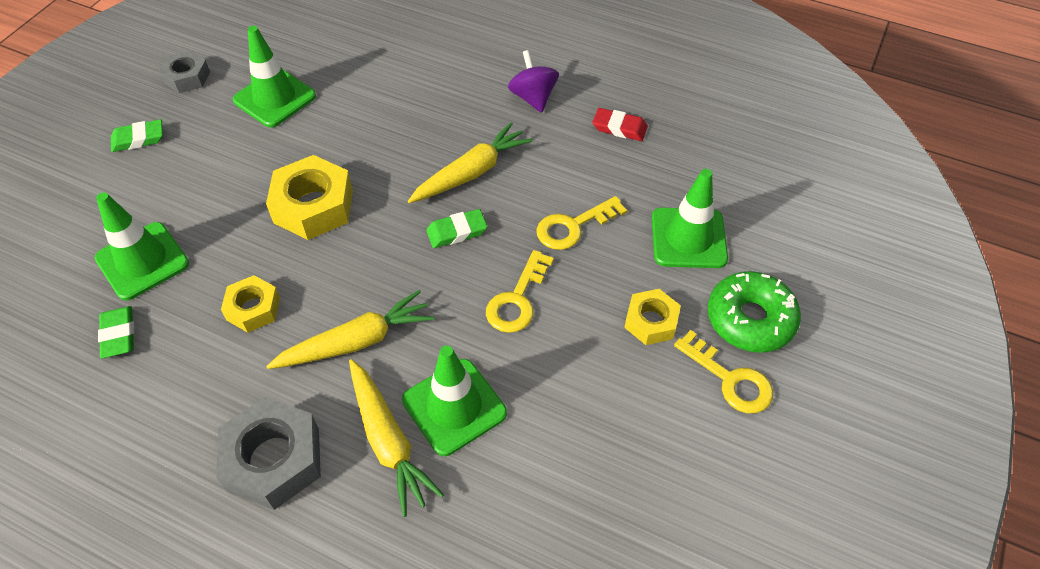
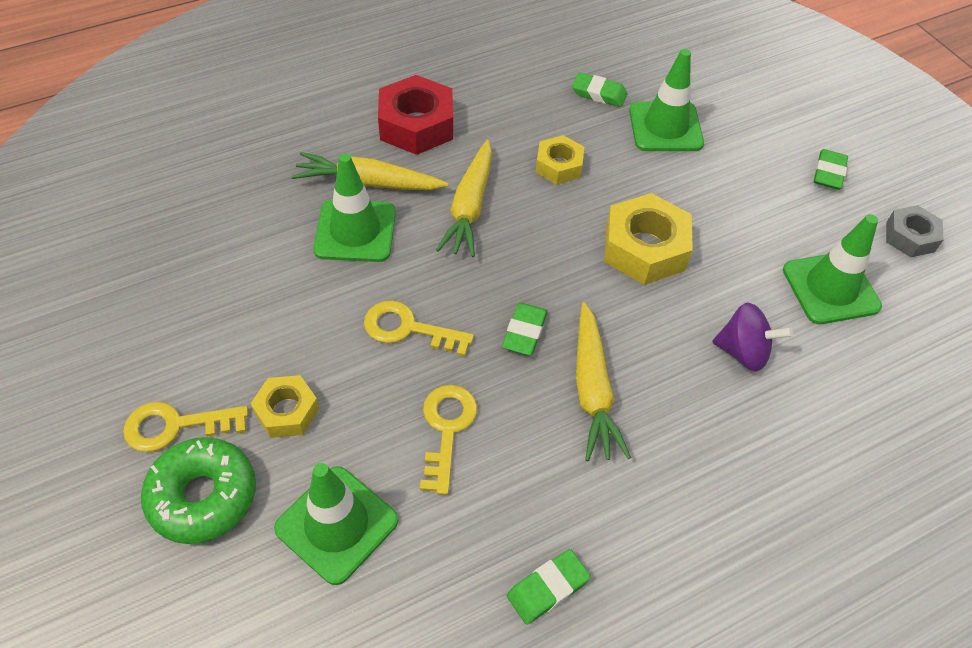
camera: 125 degrees right, 0 degrees up
(274, 459) = (416, 125): grey nut -> red nut
(517, 299) = (408, 329): yellow key -> yellow key turned 45 degrees counterclockwise
(533, 97) = (670, 529): purple spinning top -> purple spinning top (743, 352)
(619, 128) = (548, 588): red eraser -> green eraser

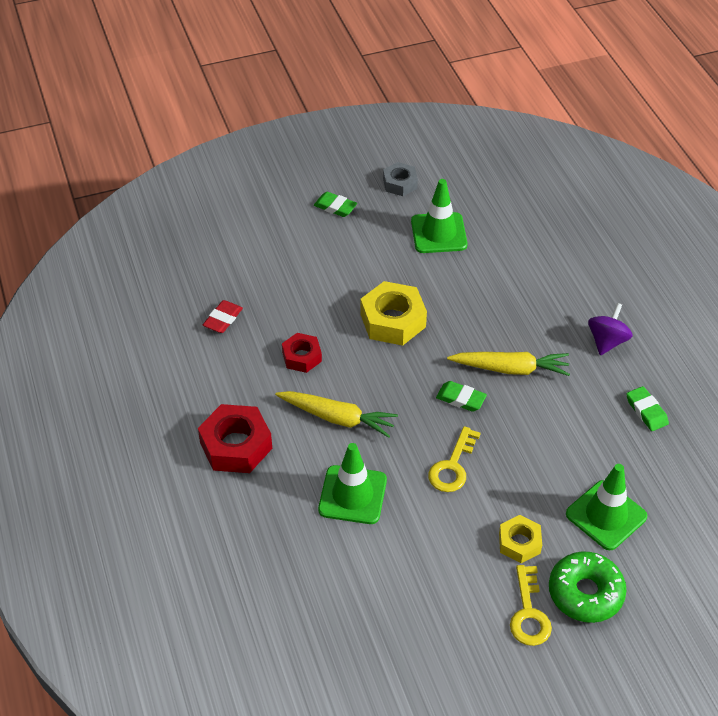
camera: 80 degrees left, 5 degrees down
(368, 183) = (300, 483): yellow carrot -> none
(446, 429) = (537, 450): yellow key -> none
(559, 166) = (302, 357): yellow nut -> red nut
(599, 93) = (223, 319): green eraser -> red eraser
(665, 127) = (271, 285): green traffic cone -> none
(743, 352) = (486, 288): purple spinning top -> purple spinning top (607, 341)

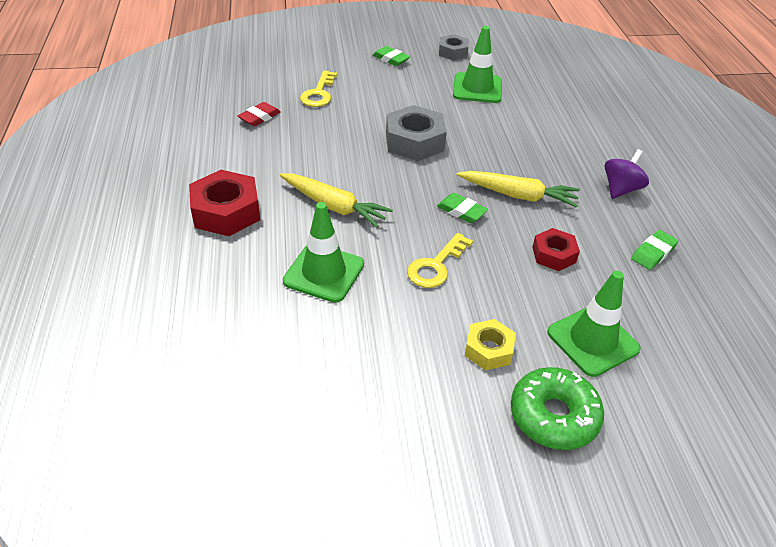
camera: 10 degrees right, 5 degrees down
(302, 357) = (319, 155): red nut -> red nut (554, 255)
(393, 320) = (414, 141): yellow nut -> grey nut
(529, 613) = (481, 425): yellow key -> yellow key (319, 93)
(646, 411) = (653, 253): green eraser -> green eraser turned 60 degrees clockwise

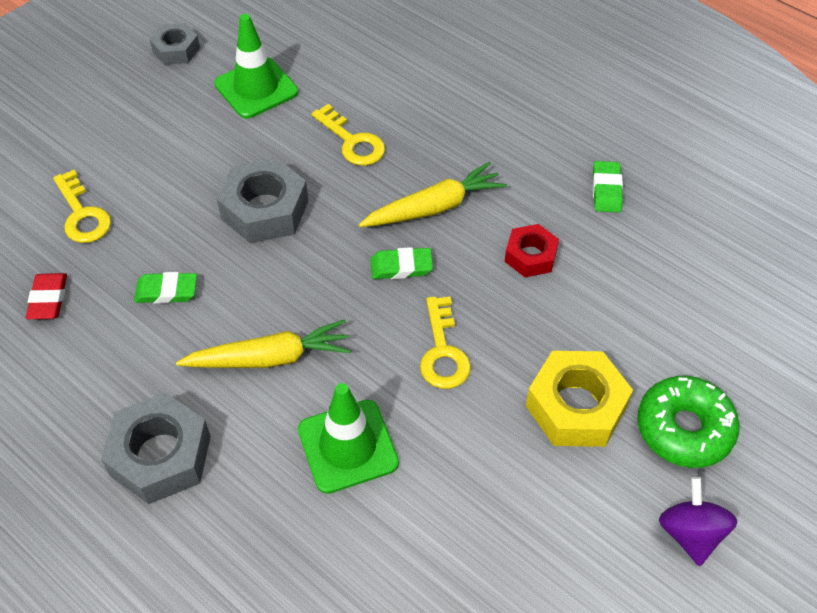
camera: 40 degrees left, 10 degrees up
(226, 212) = (160, 455): red nut -> grey nut
(391, 59) = (114, 105): green eraser -> green eraser (166, 291)
(489, 350) = (576, 406): yellow nut -> yellow nut, size x1.67
(504, 139) = (352, 141): none -> yellow key
(592, 340) = (644, 326): green traffic cone -> none
(621, 189) = (516, 132): purple spinning top -> purple spinning top (690, 533)

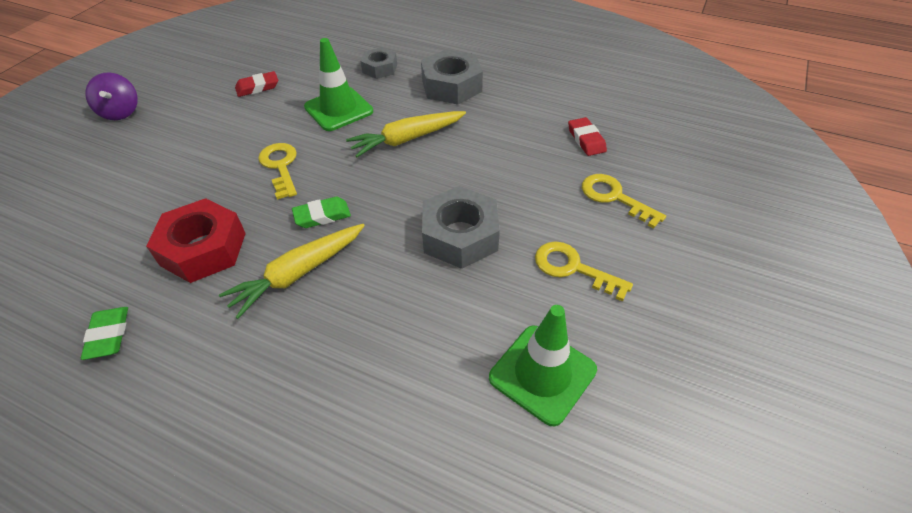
camera: 165 degrees right, 5 degrees down
(166, 291) = (504, 161): green eraser -> none
(176, 50) = (679, 410): grey nut -> grey nut (380, 68)
(352, 141) = (400, 327): yellow key -> yellow key (573, 268)
(470, 541) = (257, 87): none -> red eraser
(530, 256) = (203, 249): red nut -> red nut, size x1.67
(576, 406) = (181, 155): yellow nut -> none
(684, 429) = (104, 158): green donut -> none

